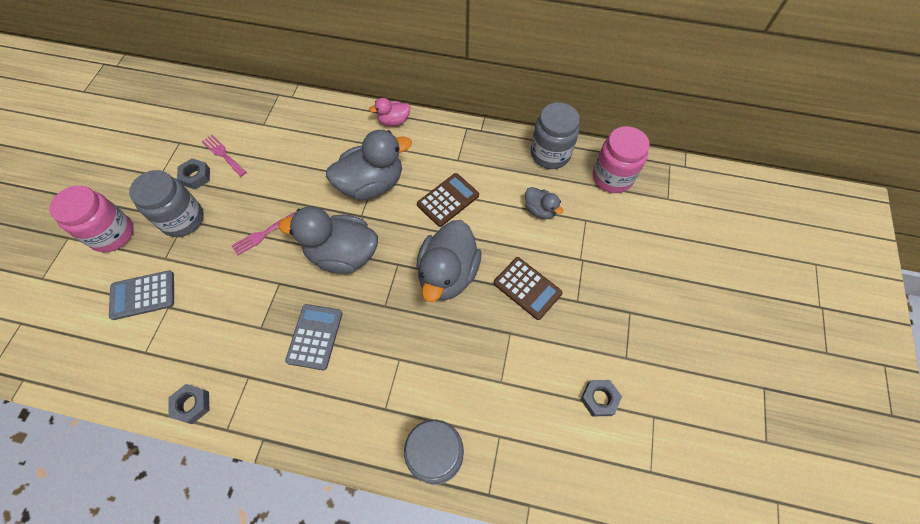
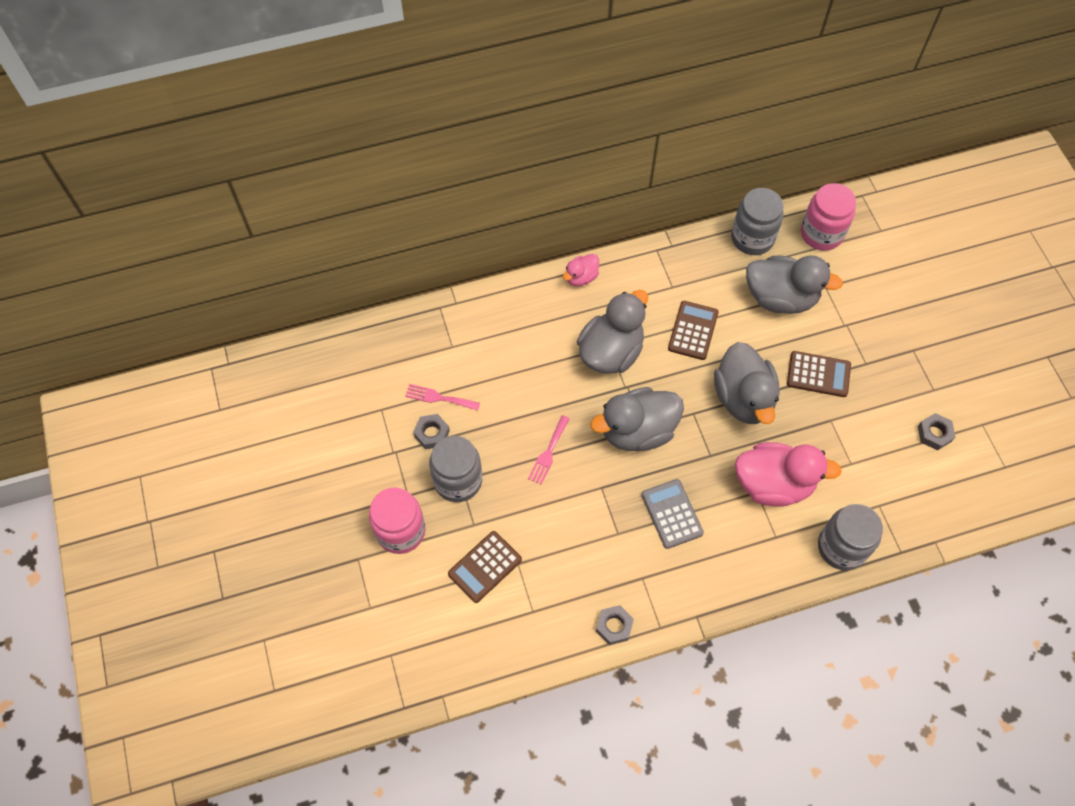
camera: 30 degrees left, 0 degrees up
(143, 295) = (485, 567): grey calculator -> brown calculator
(418, 360) = (773, 484): none -> pink duck
(540, 210) = (780, 298): grey duck -> grey duck, size x2.00

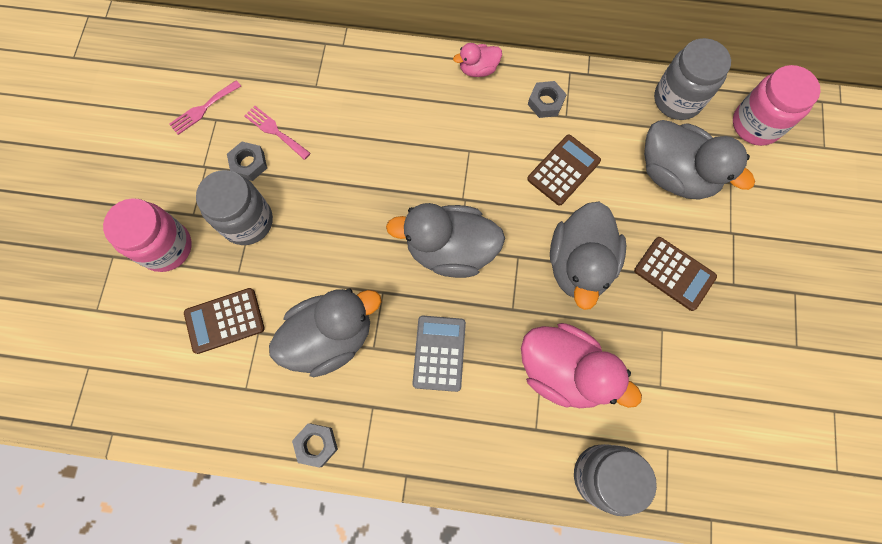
camera: 25 degrees right, 10 degrees up
(548, 452) = (350, 232): pink fork -> pink fork (203, 109)
(611, 352) = (467, 157): grey duck -> grey duck (330, 337)
(934, 434) = (772, 396): grey nut -> grey nut (545, 102)

